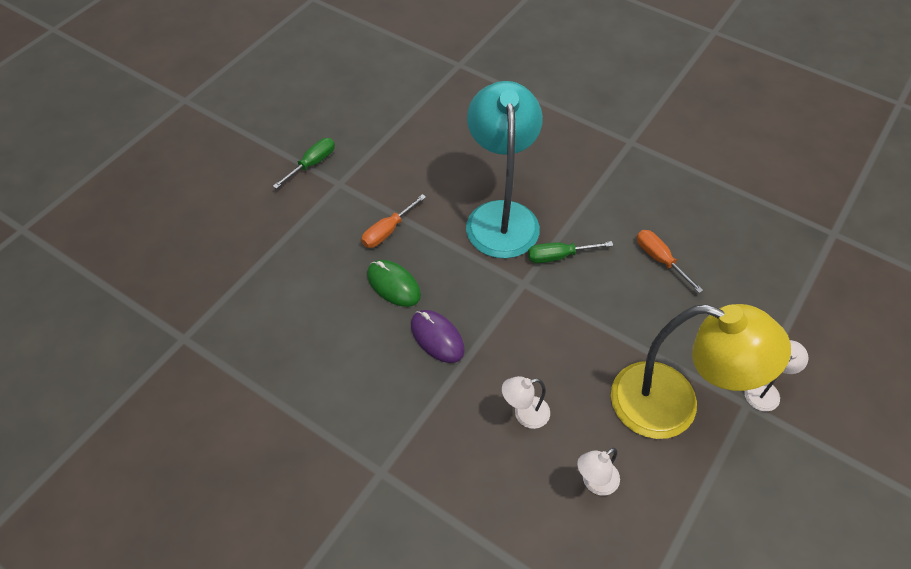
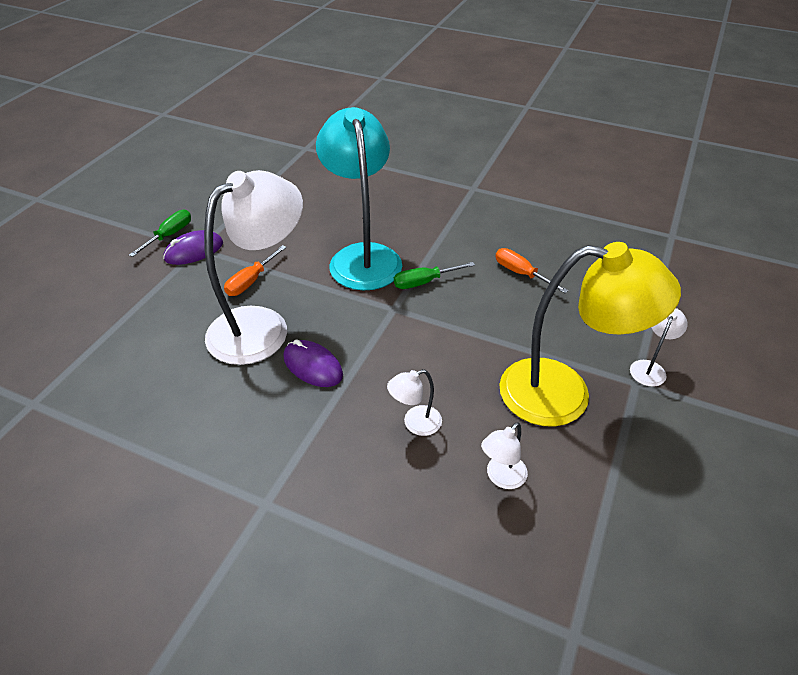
camera: 10 degrees left, 10 degrees down
(335, 186) = (194, 251): none -> purple mouse
(393, 285) = (262, 326): green mouse -> white lamp

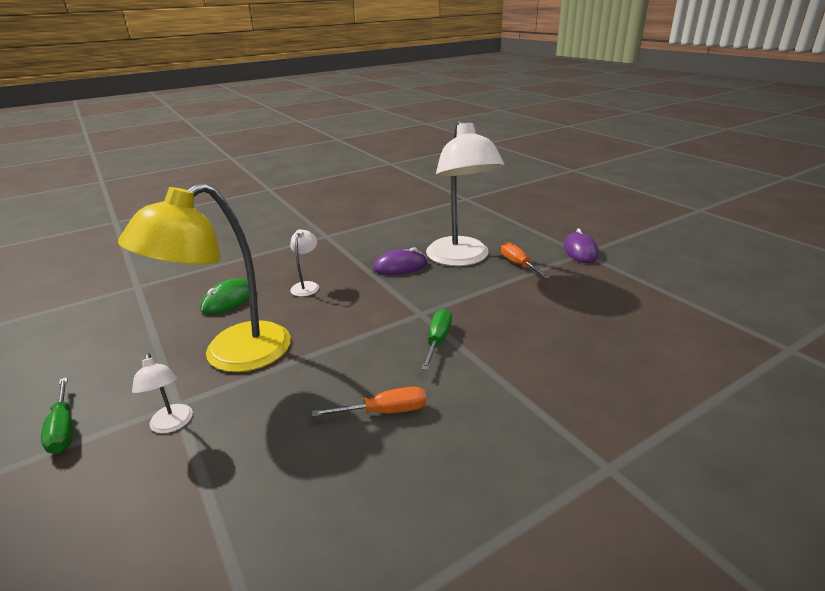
camera: 125 degrees right, 15 degrees down
(170, 235) = (612, 246): green screwdriver -> green screwdriver (63, 429)
(362, 256) = (509, 320): turquoise lamp -> none
(501, 478) = (229, 300): white lamp -> green mouse

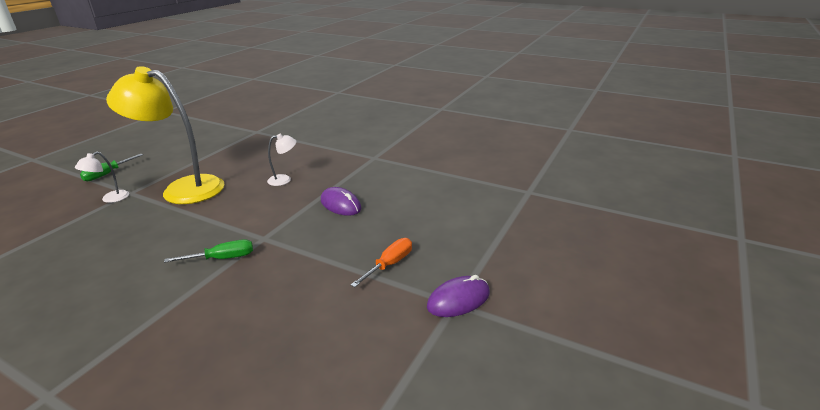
camera: 60 degrees right, 0 degrees up
(229, 300) = (251, 162): green mouse -> none
(386, 411) = (124, 264): orange screwdriver -> none
(461, 259) = (378, 229): white lamp -> none

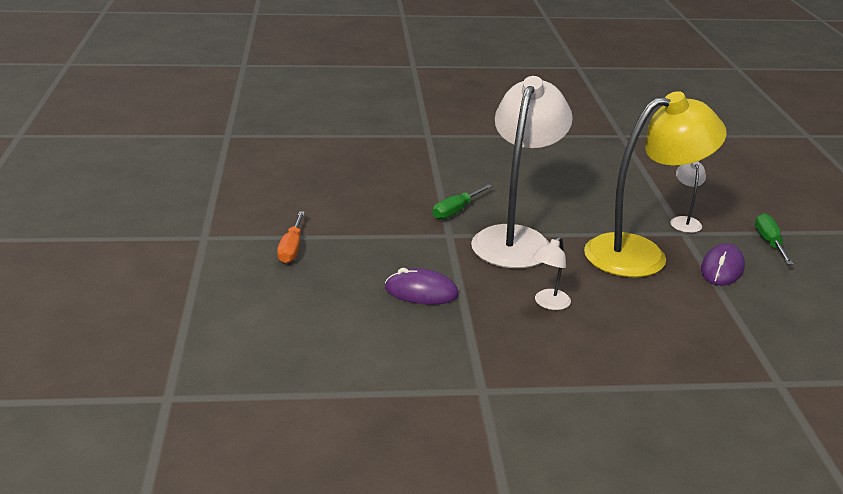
camera: 145 degrees right, 0 degrees up
(228, 220) = (515, 239): none -> white lamp
(458, 300) = (202, 240): purple mouse -> purple mouse (722, 269)

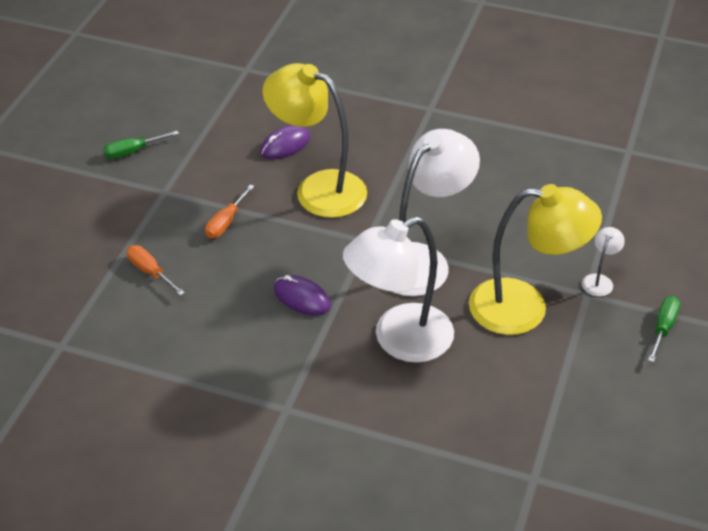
camera: 25 degrees right, 15 degrees up
(234, 305) = (150, 271): none -> orange screwdriver
(368, 206) = (318, 189): none -> yellow lamp
(456, 211) = (391, 213): green screwdriver -> green screwdriver (132, 152)
(548, 304) = (399, 340): white lamp -> white lamp, size x2.43
(722, 269) = (588, 346): purple mouse -> purple mouse (285, 145)

